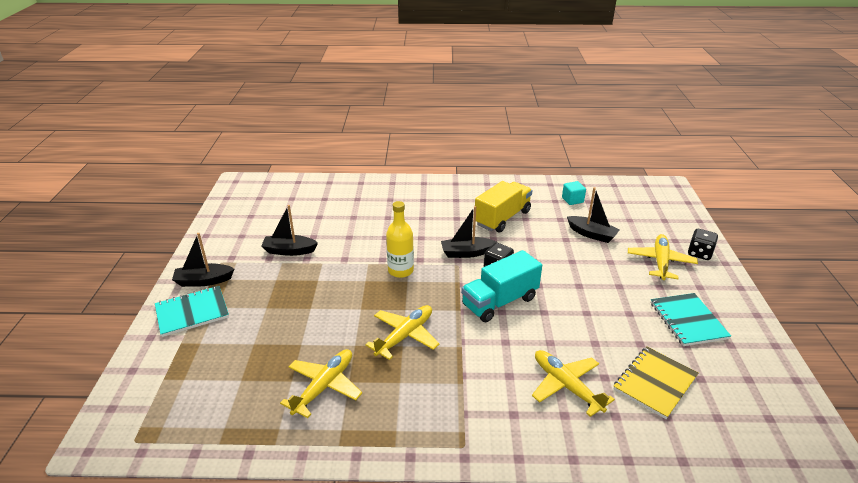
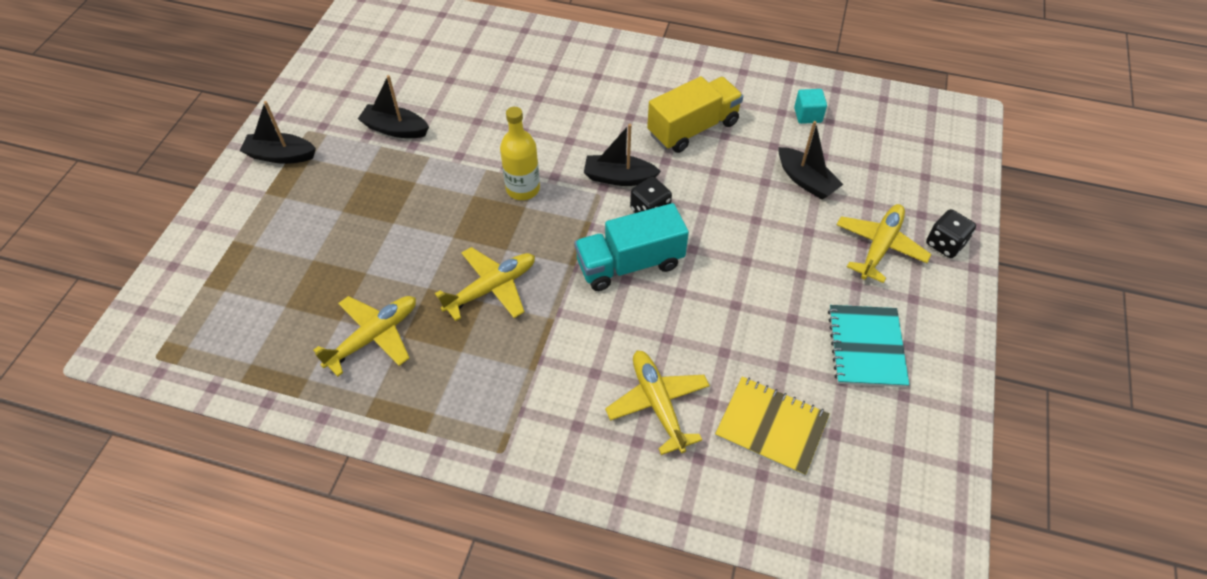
camera: 15 degrees right, 20 degrees up
(192, 312) = (256, 199): turquoise notebook -> none
(654, 383) = (771, 426): yellow notebook -> yellow notebook turned 60 degrees clockwise

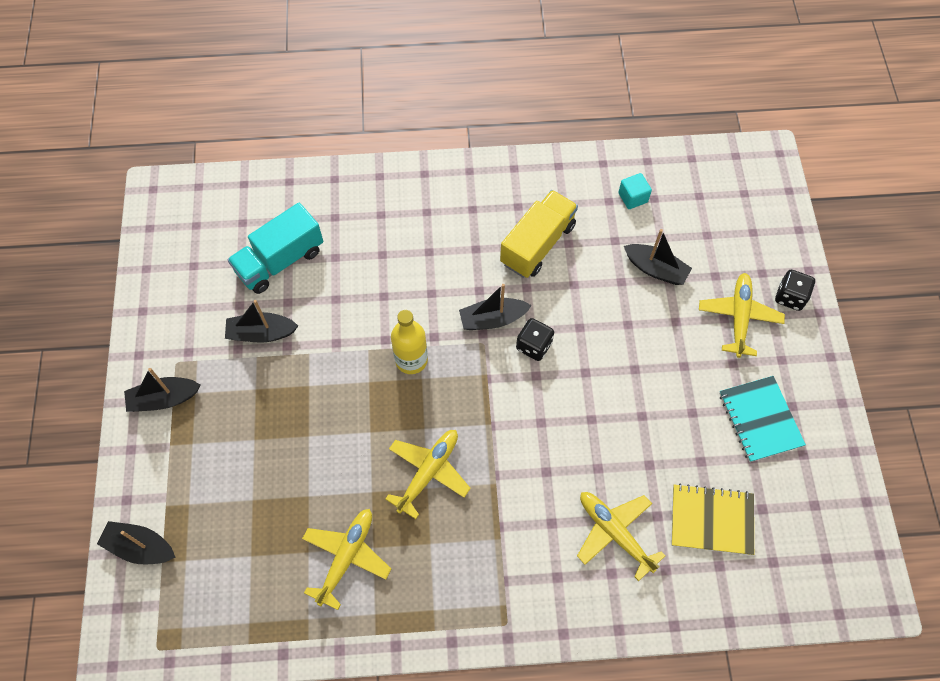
camera: 20 degrees left, 10 degrees up
(191, 266) = (140, 547): none -> black boat
(630, 264) = (538, 406): turquoise truck -> turquoise truck (280, 261)

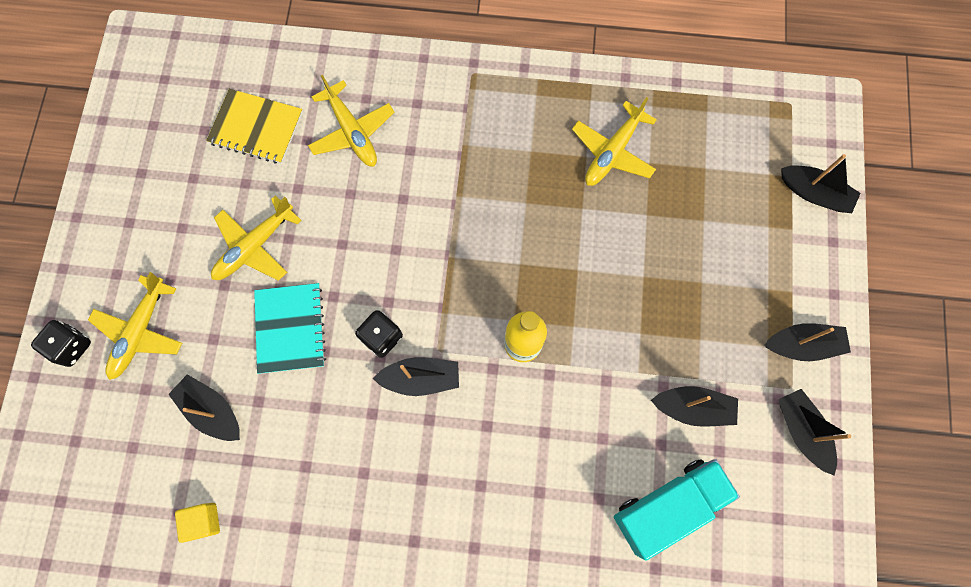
camera: 170 degrees left, 10 degrees up
(170, 330) = (801, 431): none -> black boat
(428, 473) = (522, 217): yellow plane -> yellow plane (255, 246)
(537, 244) = (344, 472): yellow truck -> none
(632, 197) = (203, 521): turquoise cube -> yellow cube
(760, 419) = (168, 214): turquoise notebook -> turquoise notebook (290, 328)

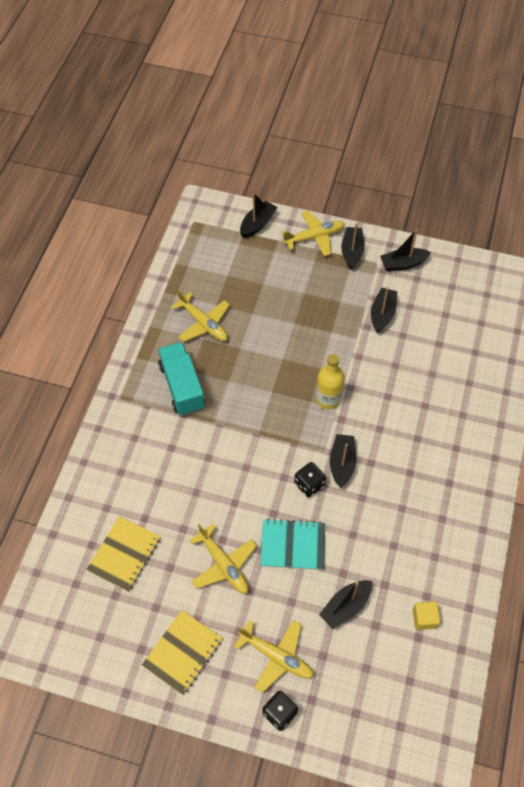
camera: 80 degrees left, 15 degrees down
(139, 220) = (183, 652): none -> yellow notebook
(352, 131) = (145, 485): yellow plane -> yellow plane (314, 237)
(668, 506) = (439, 338): turquoise truck -> turquoise truck (182, 387)

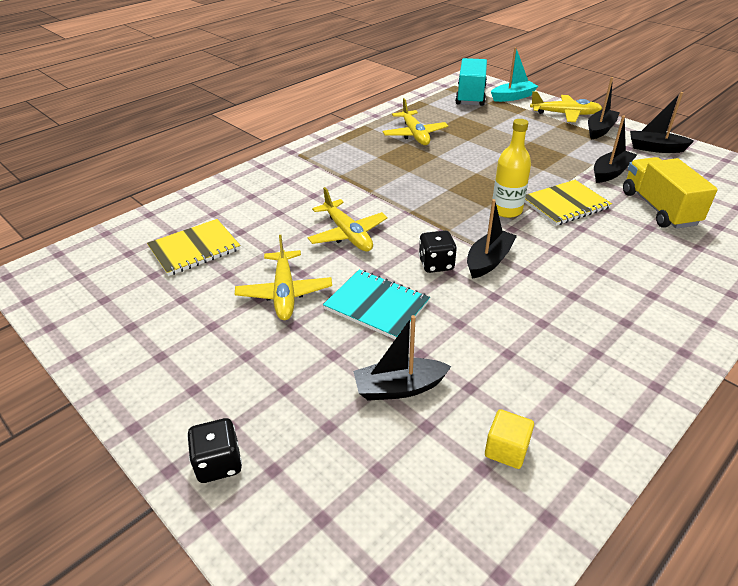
camera: 30 degrees right, 20 degrees down
(182, 387) = (360, 163): turquoise truck -> turquoise truck (470, 96)
(183, 652) = (168, 348): yellow notebook -> yellow notebook (565, 204)
(257, 224) = (513, 97): black boat -> turquoise boat
(276, 656) = (268, 399): yellow plane -> yellow plane (347, 234)
(430, 348) = (658, 208): none -> yellow truck

